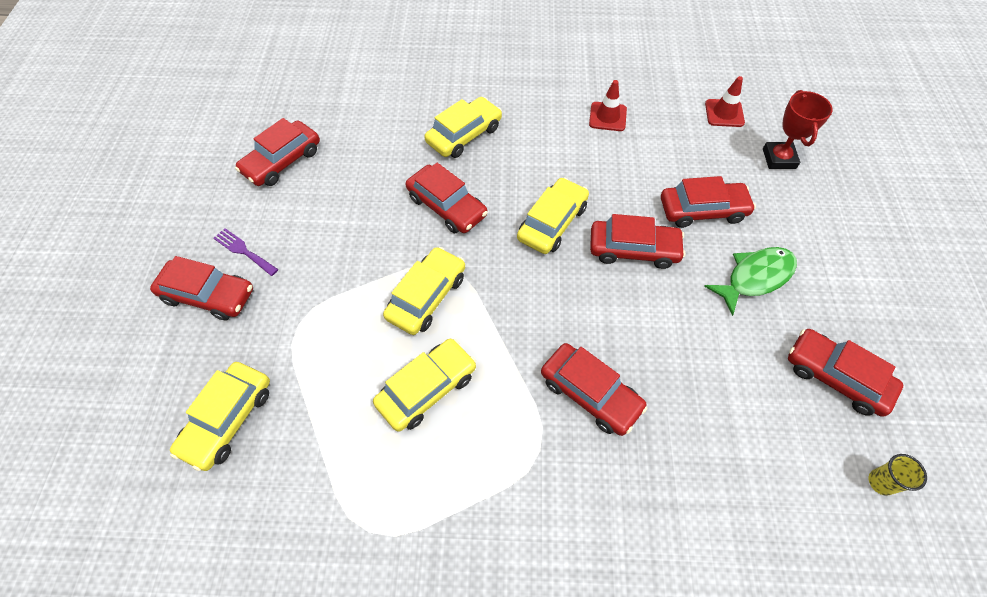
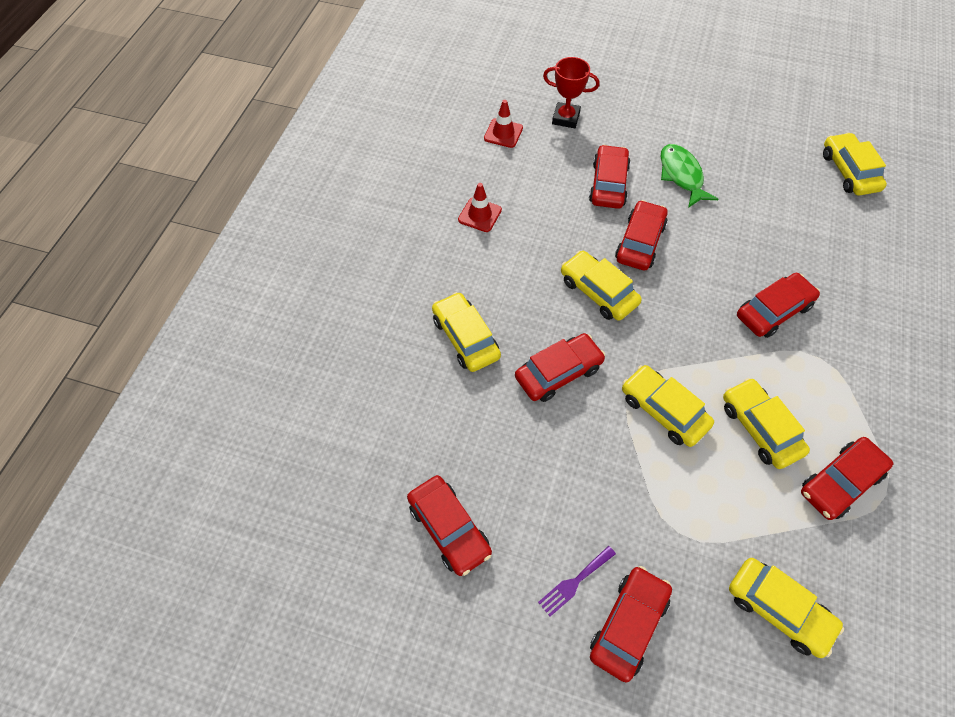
camera: 75 degrees left, 0 degrees up
(836, 377) = (771, 163): red car -> red car (840, 482)
(880, 482) = (849, 171): yellow cup -> yellow car

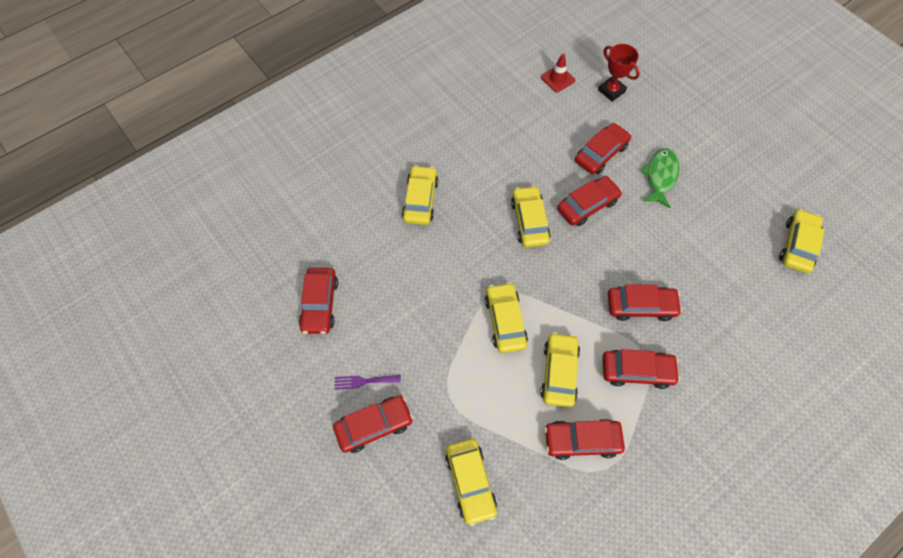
camera: 35 degrees right, 5 degrees up
(479, 215) = (494, 126): red traffic cone -> none
(558, 373) = (459, 256): red car -> red car (637, 371)

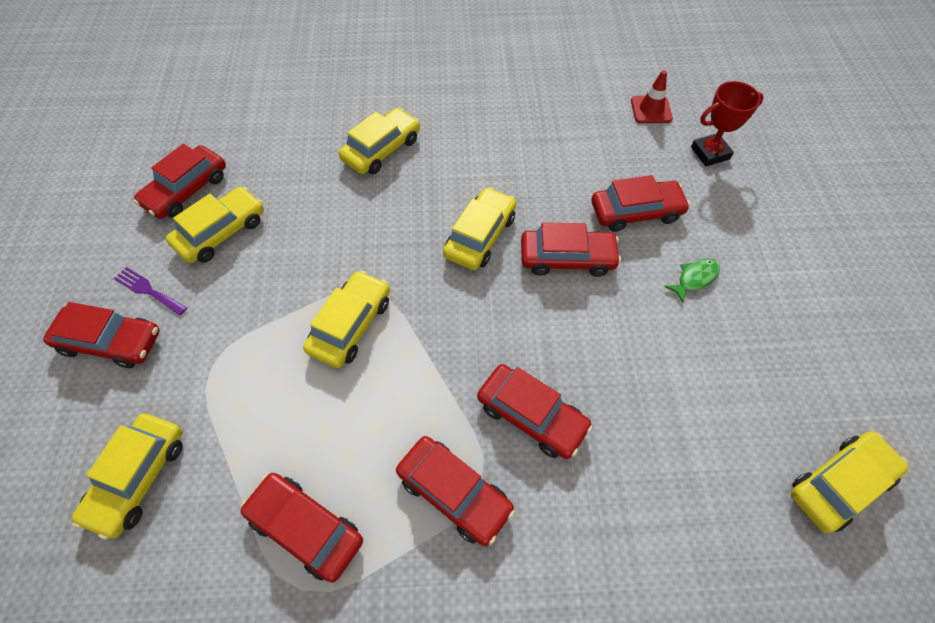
camera: 35 degrees right, 5 degrees down
(559, 372) = (356, 425): yellow car -> yellow car (221, 232)
(611, 91) = (710, 153): red trophy -> red trophy turned 75 degrees clockwise
(660, 176) = (694, 279): green fish -> green fish, size x0.60

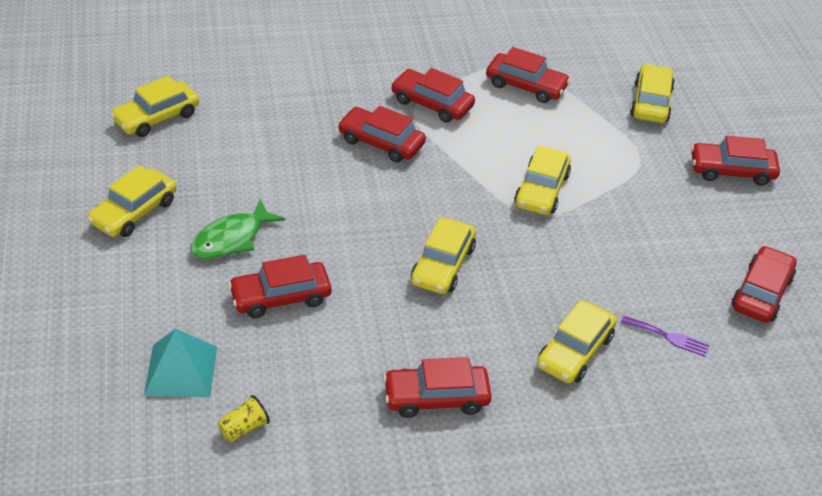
camera: 170 degrees right, 15 degrees down
(148, 290) = (730, 206): purple fork -> purple fork (668, 337)
(221, 232) = (698, 255): yellow car -> yellow car (134, 212)
(567, 258) = (354, 250): red car -> red car (436, 397)
(651, 110) = (244, 428): red traffic cone -> yellow cup
(694, 279) = (231, 239): green fish -> green fish, size x1.67
(710, 153) = (181, 370): red trophy -> turquoise pyramid

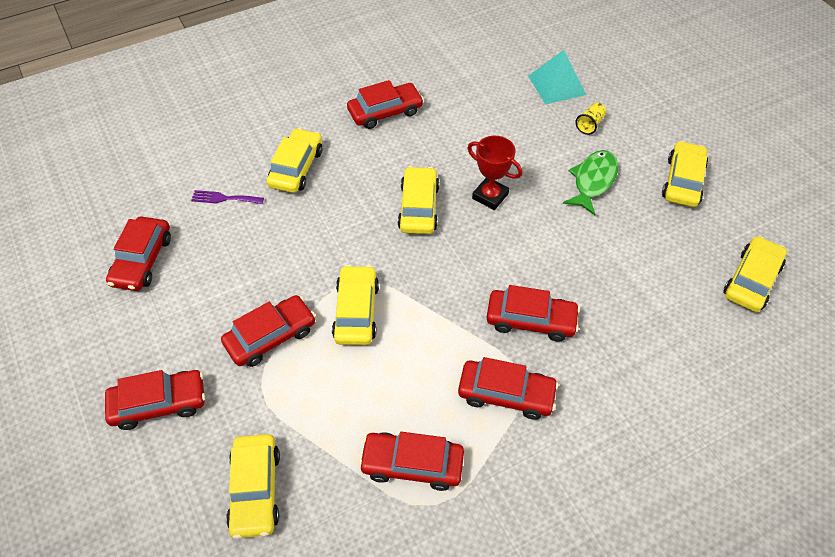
camera: 165 degrees right, 10 degrees up
(244, 428) = (495, 65): yellow cup -> yellow cup (590, 125)
(281, 297) = (526, 148): red car -> red car (271, 336)
(357, 255) = (490, 196): none -> red trophy

